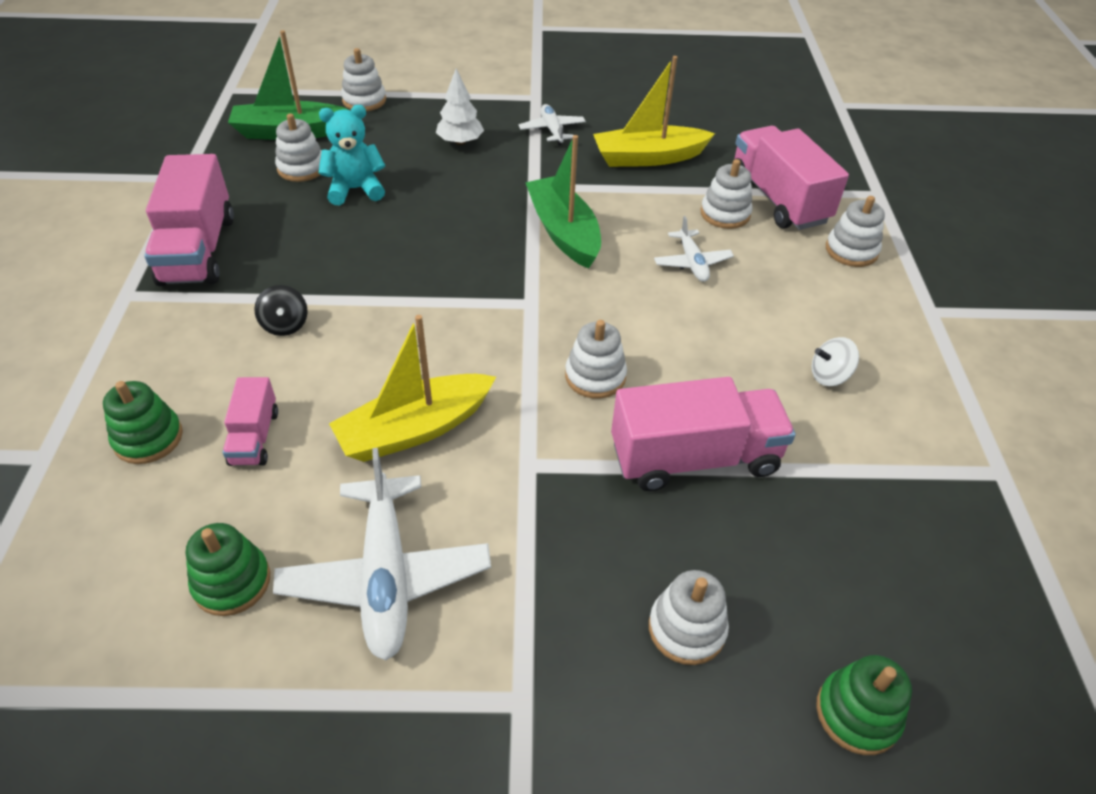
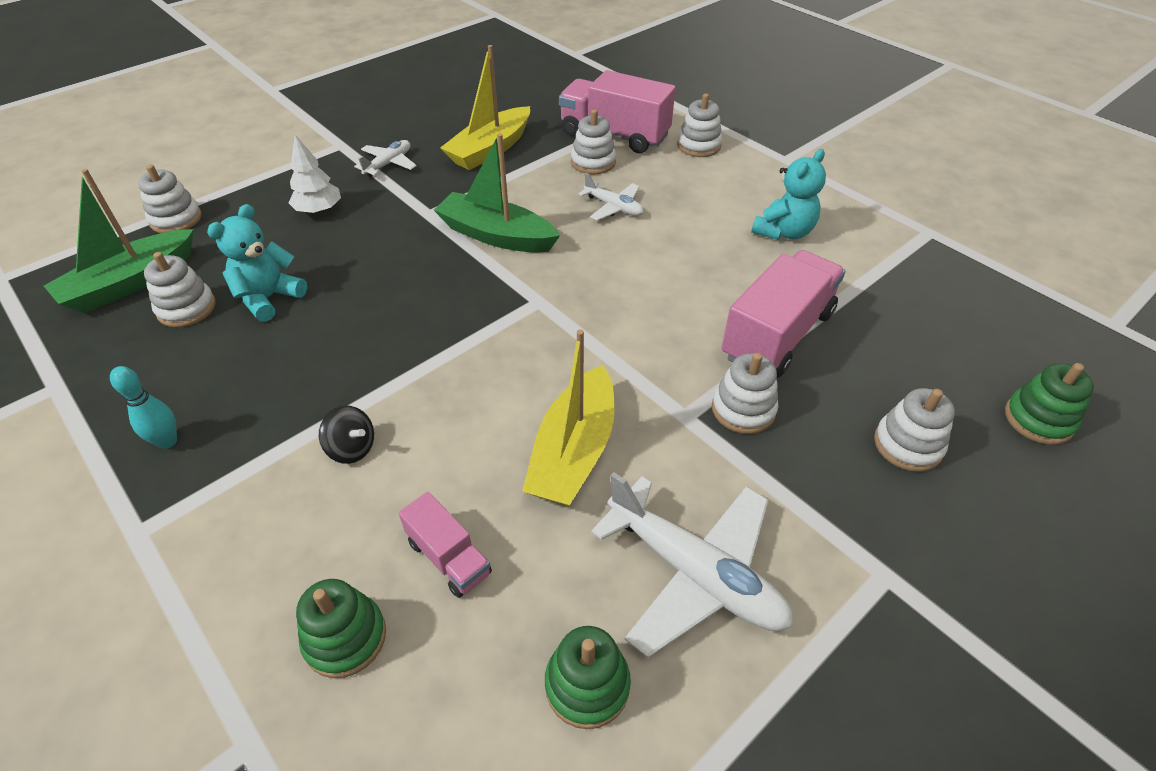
camera: 40 degrees left, 0 degrees up
(198, 250) = (167, 441): pink truck -> turquoise bowling pin
(552, 130) = (388, 164): white plane -> white plane turned 90 degrees clockwise
(595, 376) = (650, 324): white stacking toy -> white stacking toy (743, 409)
(829, 376) = (783, 232): white spinning top -> turquoise teddy bear

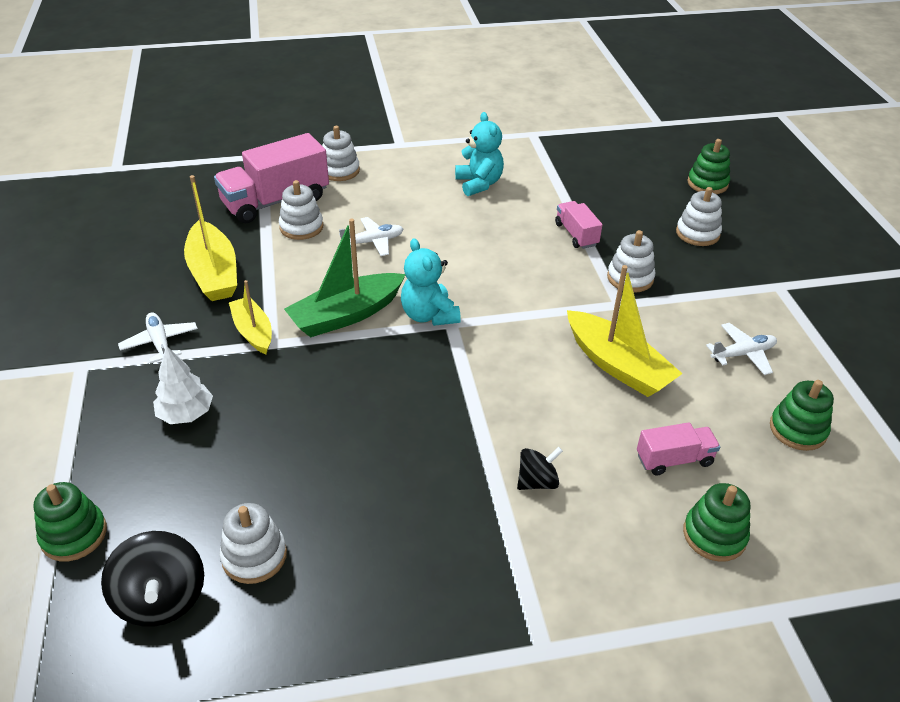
camera: 60 degrees left, 5 degrees down
(131, 283) = (162, 598): green boat -> black spinning top
(167, 441) = (444, 607): turquoise bowling pin -> none
(176, 219) = (74, 535): white stacking toy -> green stacking toy
(269, 298) = (296, 487): turquoise teddy bear -> turquoise teddy bear (429, 315)
(435, 198) = (253, 332): none -> yellow boat
(694, 573) = (742, 354): white plane -> white plane, size x0.53
(777, 335) = (576, 234): pink truck -> pink truck, size x0.52

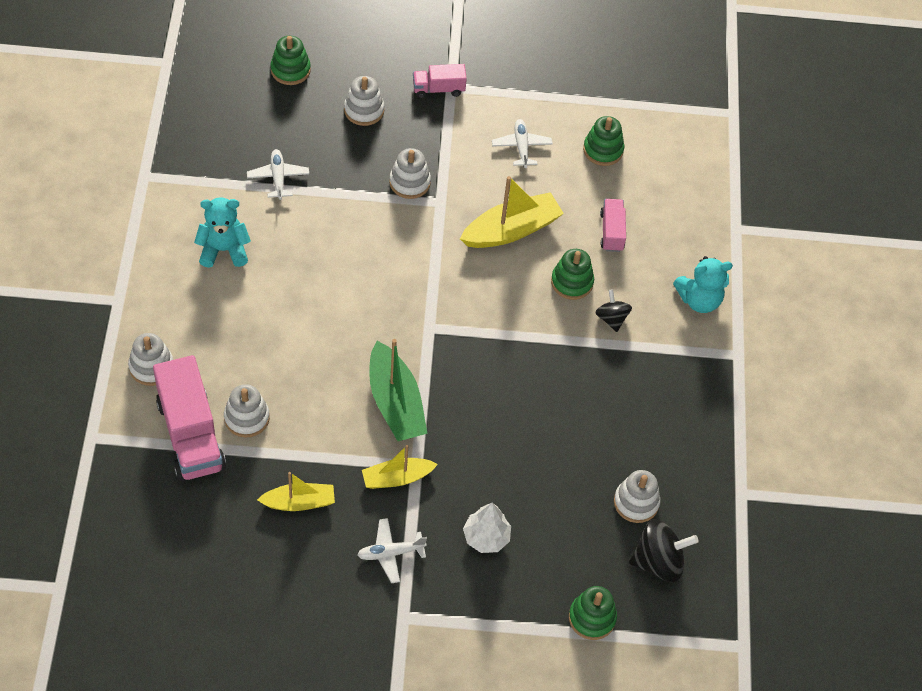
camera: 80 degrees left, 15 degrees up
(214, 273) = (299, 502): yellow boat -> yellow boat, size x0.63
(373, 242) = (293, 361): white plane -> white plane (278, 178)
(429, 315) = (414, 341): turquoise teddy bear -> turquoise teddy bear (699, 300)
(576, 234) = (335, 199): pink truck -> pink truck (438, 89)
(714, 535) = (677, 236): green stacking toy -> green stacking toy (572, 282)

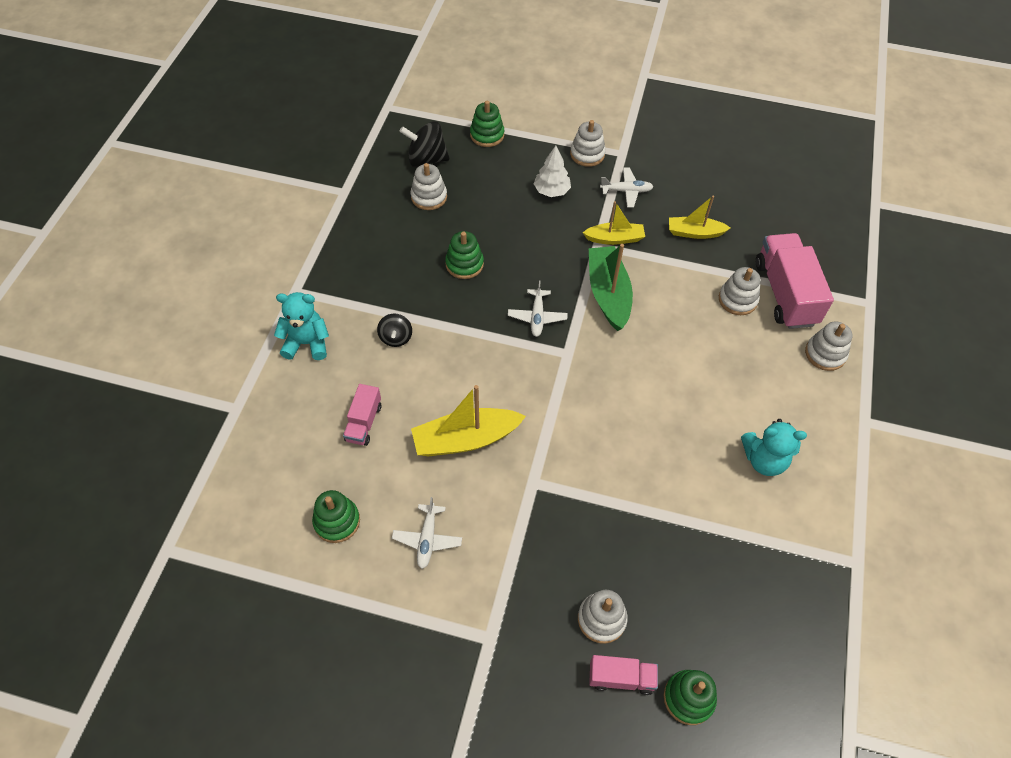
camera: 165 degrees left, 0 degrees up
(278, 178) = (707, 538): white plane -> white plane (537, 317)
(409, 182) = (562, 511): white stacking toy -> white stacking toy (587, 154)
(438, 89) = (506, 638): pink truck -> pink truck (621, 678)
(572, 282) = (421, 377): green stacking toy -> green stacking toy (464, 264)

